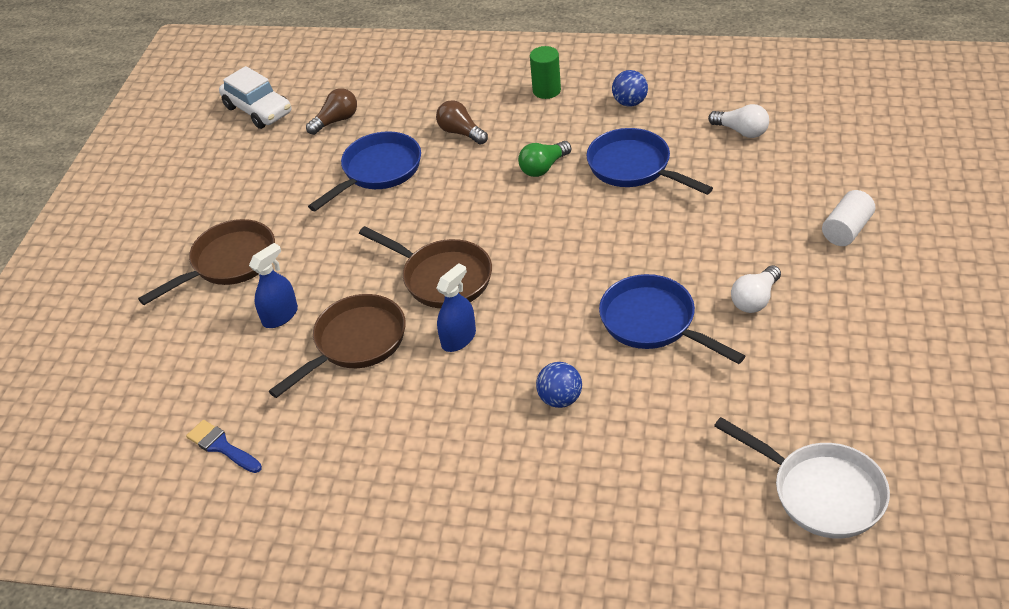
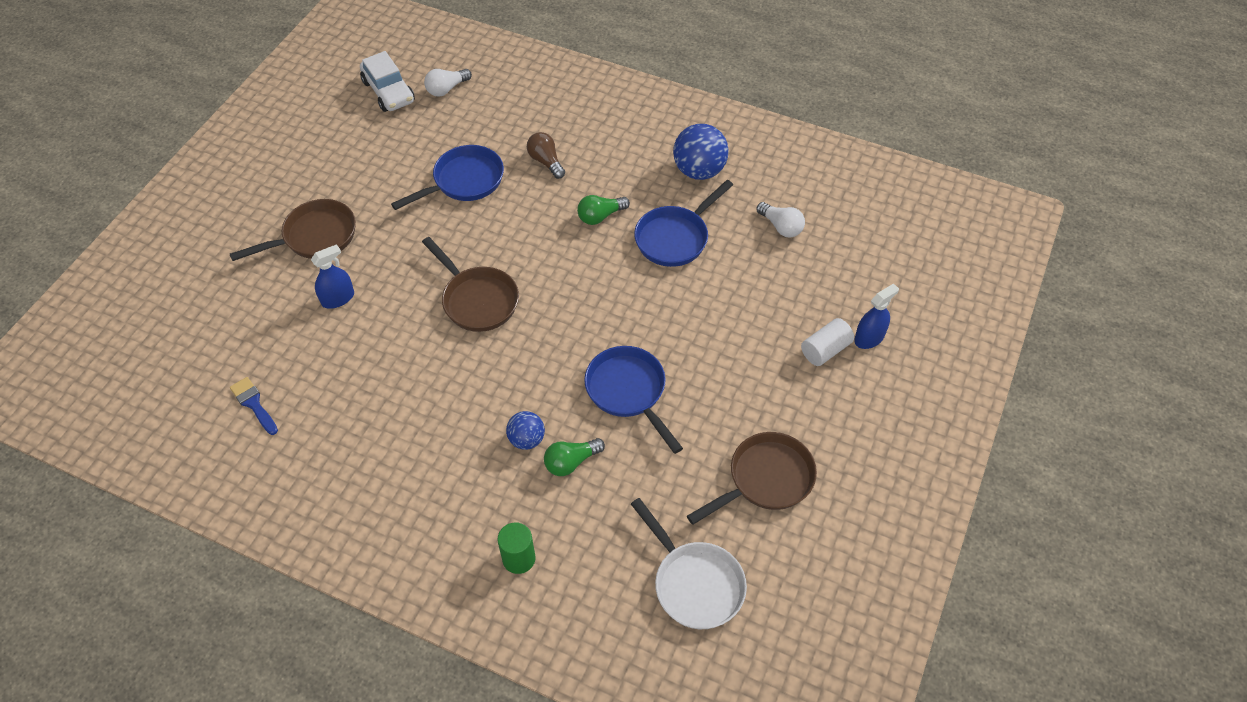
camera: 10 degrees right, 10 degrees up
(336, 121) = (448, 120): brown light bulb -> none
(355, 343) = (387, 341): brown pan -> brown pan (765, 479)
(458, 338) = (469, 361): blue spray bottle -> blue spray bottle (869, 338)
(546, 90) = (634, 138): green cylinder -> green cylinder (519, 558)
(621, 408) = (571, 462): none -> green light bulb
(630, 102) = (699, 171): blue ball -> blue ball, size x1.70
(634, 167) = (675, 238): blue pan -> blue pan turned 105 degrees counterclockwise
(755, 299) = (720, 394): white light bulb -> white light bulb (447, 89)

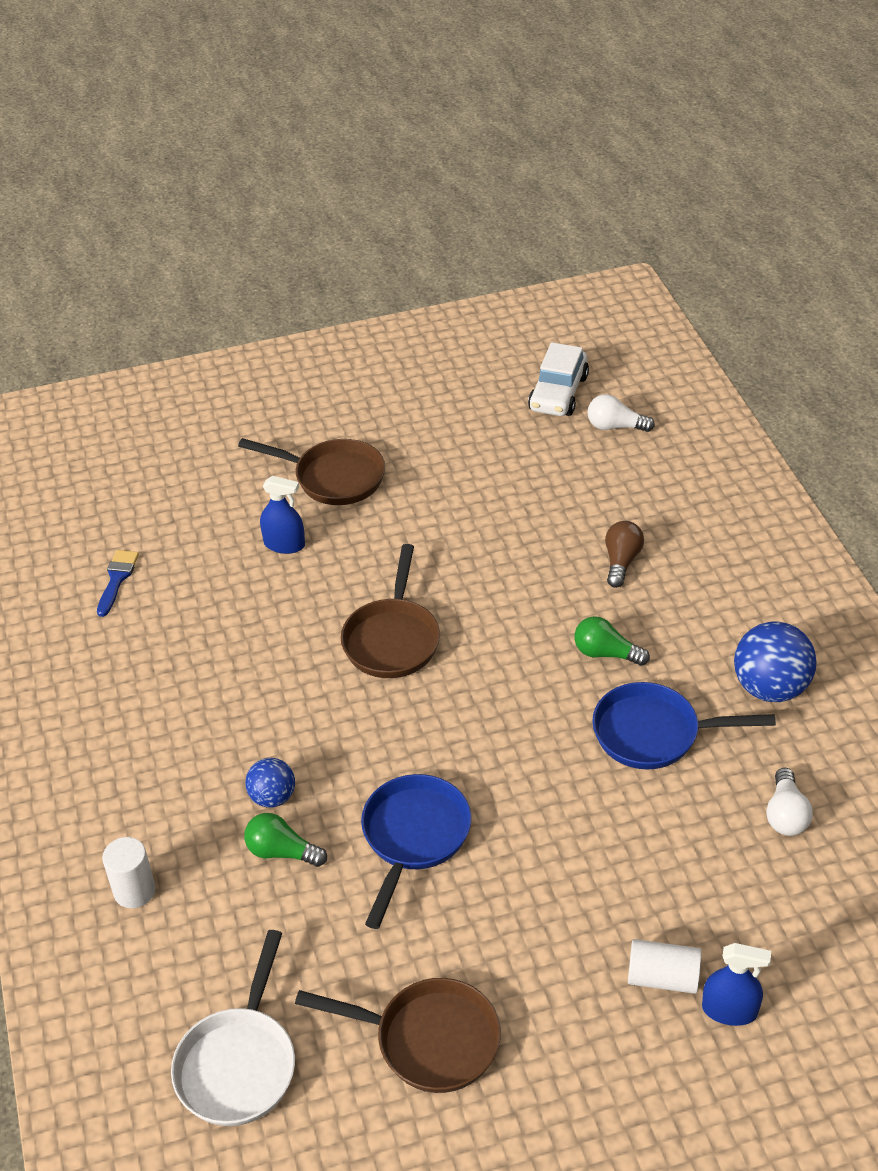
camera: 50 degrees right, 10 degrees down
(464, 181) = (520, 523): blue pan -> none
(519, 558) = (134, 891): green cylinder -> white cylinder

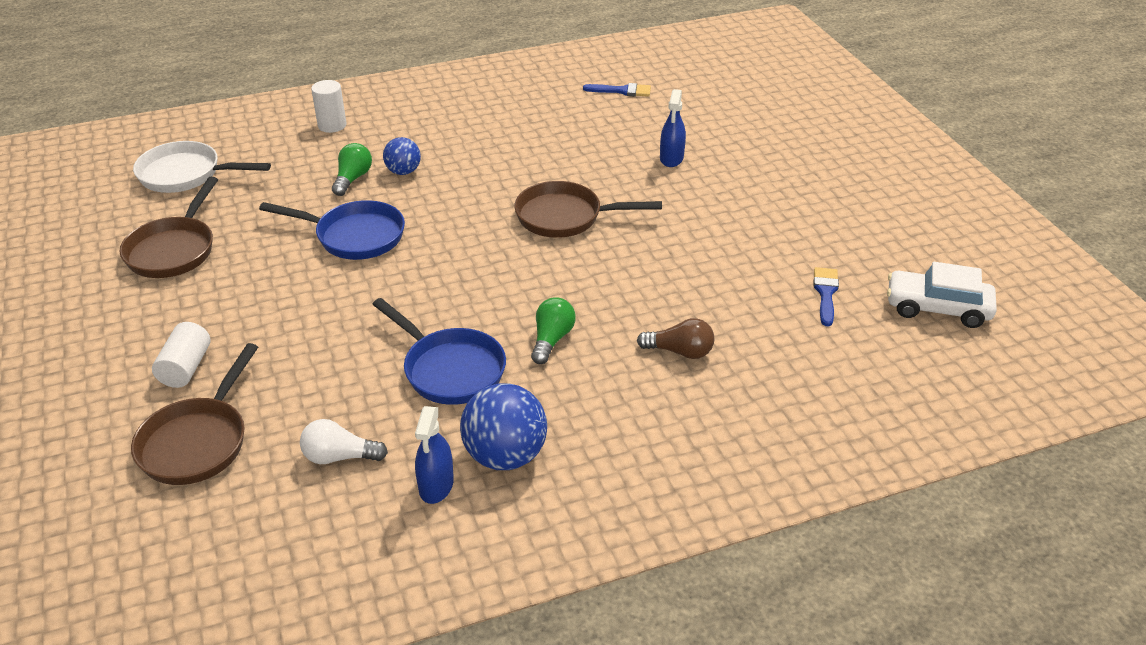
camera: 85 degrees right, 5 degrees down
(333, 477) = (761, 177): brown pan -> brown pan (198, 442)
(535, 457) = (825, 293): none -> blue brush
(615, 426) = (895, 350): white light bulb -> none
(654, 733) = (449, 369): blue pan -> blue pan turned 135 degrees clockwise
(729, 1010) = (141, 406): blue spray bottle -> blue spray bottle (436, 485)

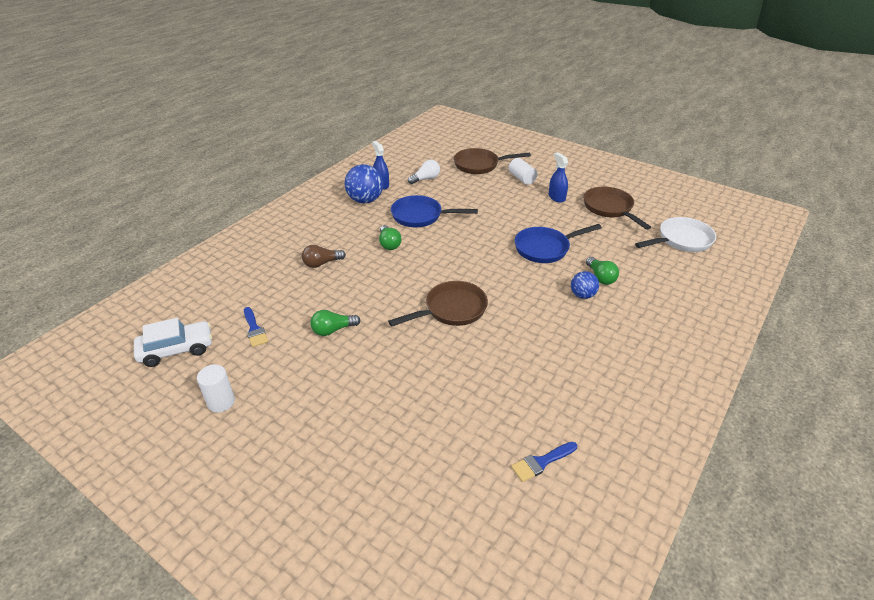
camera: 145 degrees right, 0 degrees up
(198, 442) = (480, 165): brown pan -> brown pan turned 75 degrees counterclockwise
(332, 125) = (677, 307): white cylinder -> white cylinder (221, 402)
(671, 158) = (428, 396): blue spray bottle -> blue spray bottle (556, 197)
(725, 252) = (333, 330): none -> green light bulb

